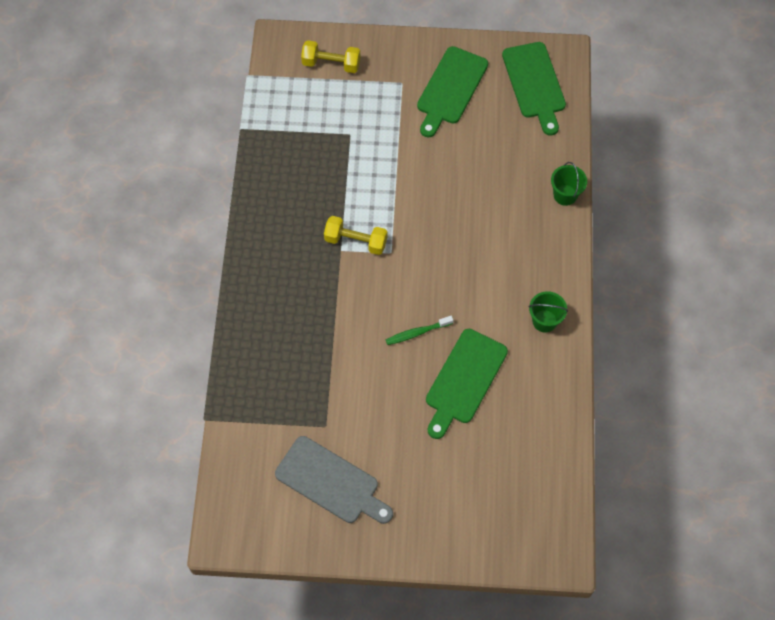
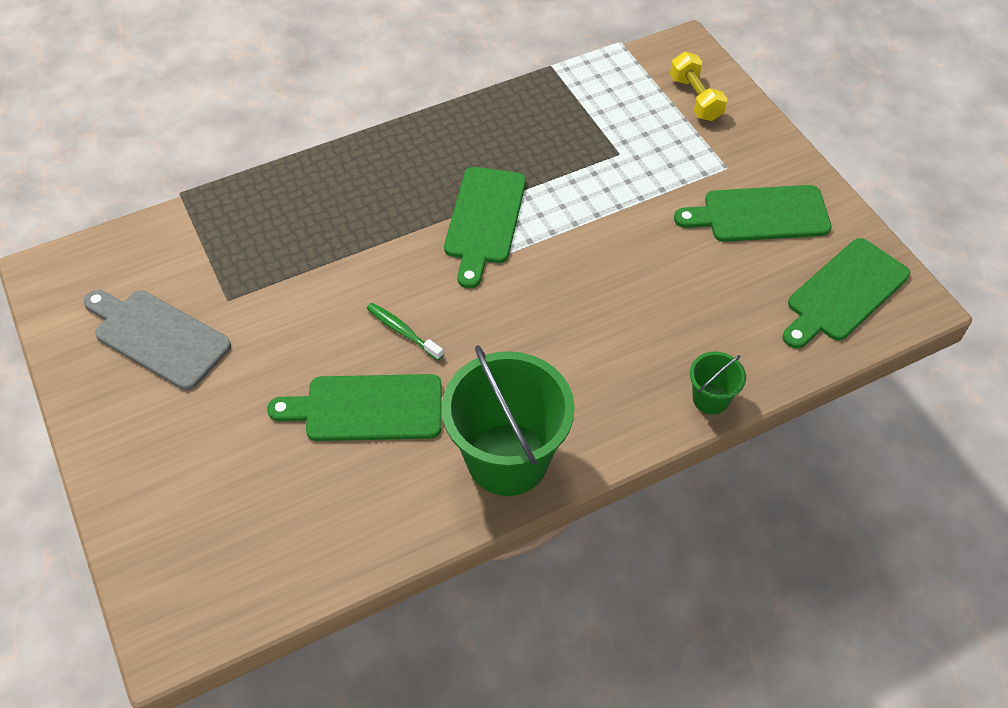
camera: 60 degrees right, 10 degrees down
(331, 482) = (157, 337): grey cutting board -> grey cutting board turned 120 degrees clockwise
(356, 241) = (484, 220): yellow dumbbell -> green cutting board
(544, 321) = (507, 459): green bucket -> green bucket, size x2.19

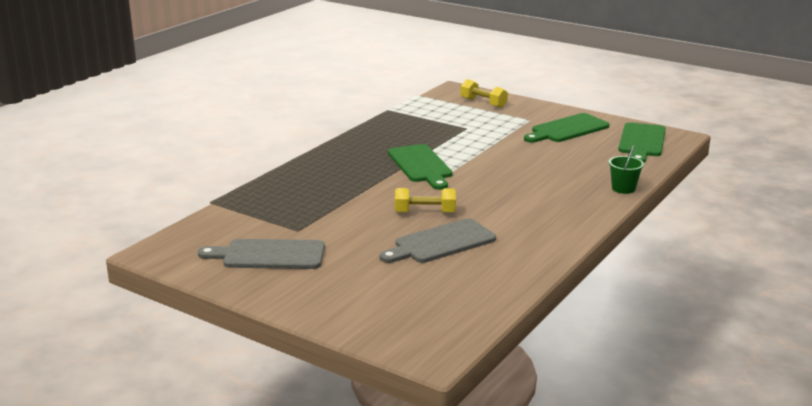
camera: 30 degrees left, 30 degrees down
(367, 408) = (441, 243): green cutting board -> grey cutting board
(402, 331) = (425, 212): green toothbrush -> yellow dumbbell
(507, 459) = (545, 236): green bucket -> none

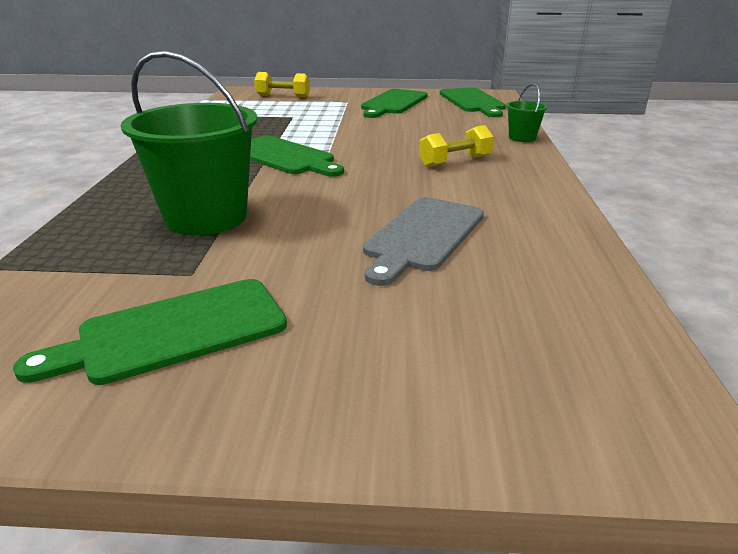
camera: 30 degrees left, 5 degrees up
(269, 255) = (173, 332): grey cutting board -> green cutting board
(332, 199) = (206, 217): none -> green bucket
(425, 212) = (353, 204): yellow dumbbell -> yellow dumbbell (455, 161)

